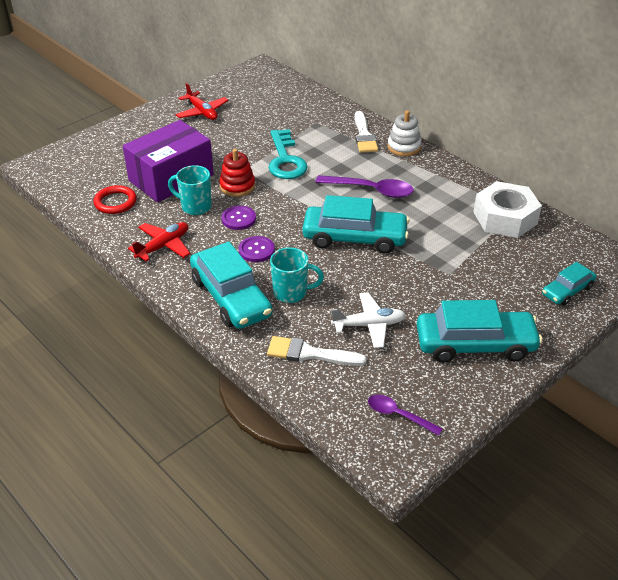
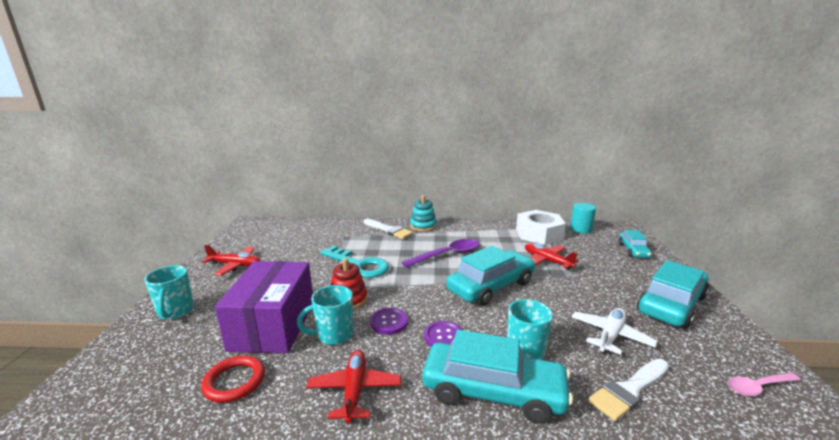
camera: 45 degrees left, 20 degrees down
(131, 135) = (175, 312): none -> turquoise mug
(398, 415) = (758, 387): purple spoon -> pink spoon
(404, 147) = (423, 226): white stacking toy -> turquoise stacking toy
(450, 247) = (547, 261): none -> red plane
(567, 239) = (580, 229): none -> turquoise cylinder

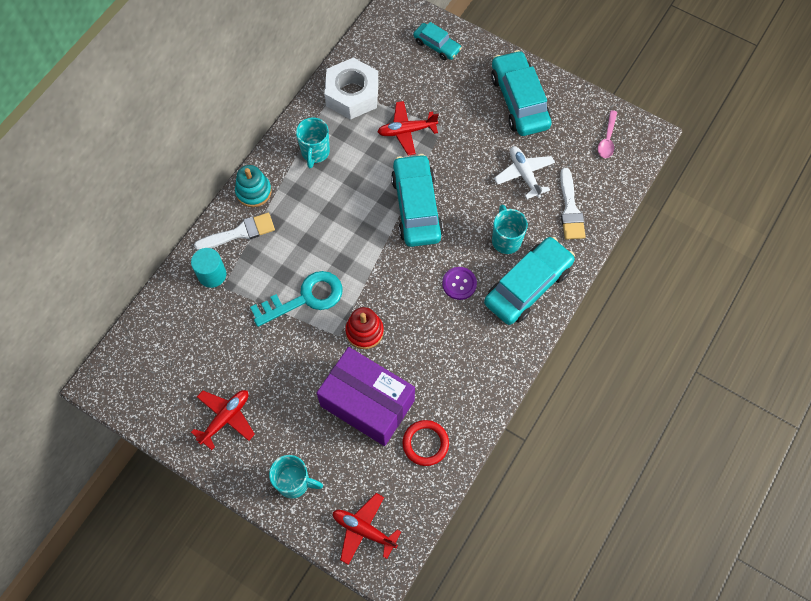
camera: 60 degrees left, 45 degrees up
(334, 335) = (410, 361): turquoise mug -> turquoise mug (315, 153)
(354, 390) = (479, 368): red plane -> red plane (364, 530)
(389, 322) = (417, 313): purple button -> none
(447, 255) = (338, 207): purple spoon -> none
(580, 229) = (369, 48): turquoise cylinder -> turquoise cylinder (212, 275)

